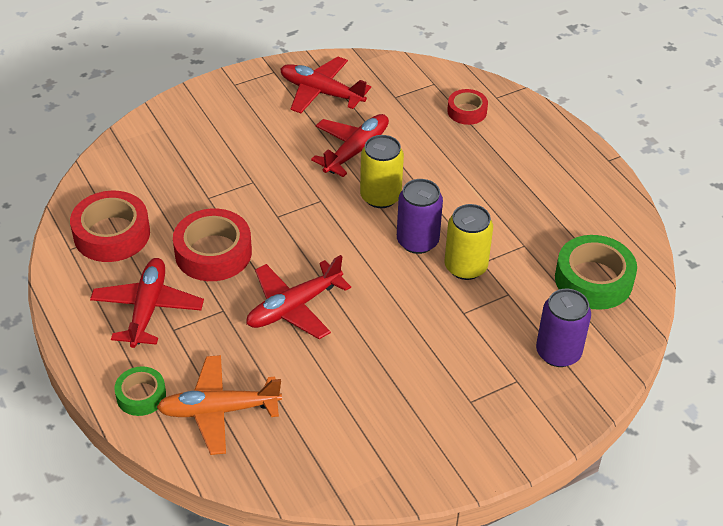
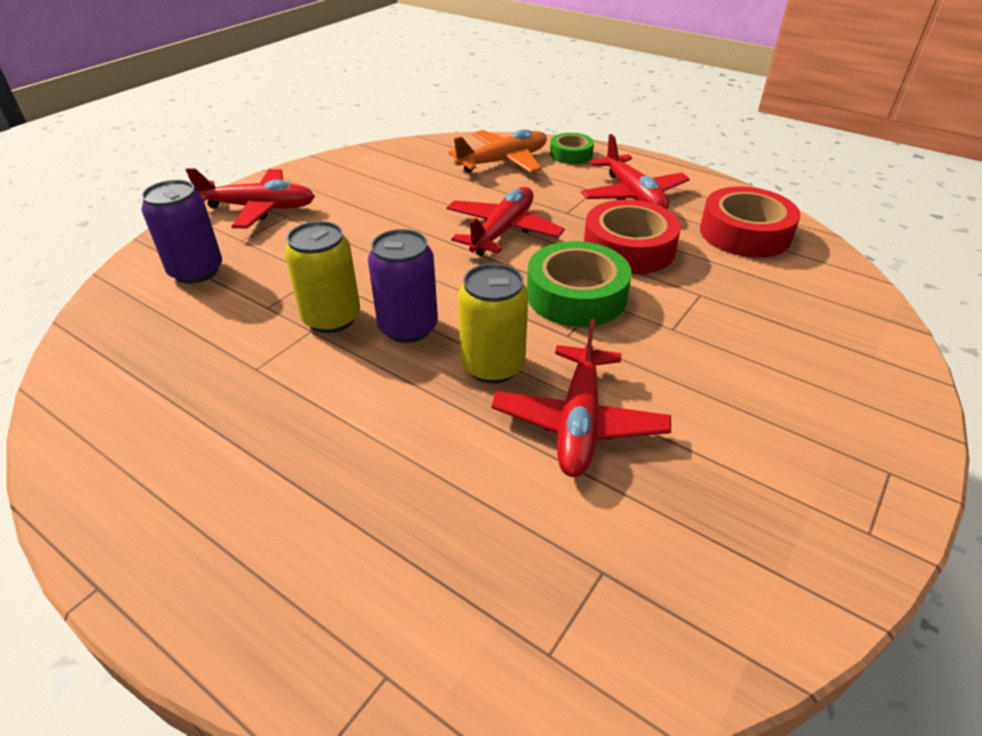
camera: 155 degrees right, 5 degrees down
(321, 92) = (740, 518): red plane -> red plane (259, 208)
(467, 111) = (437, 596): red tape -> none
(593, 280) = (147, 355): green tape -> green tape (576, 295)

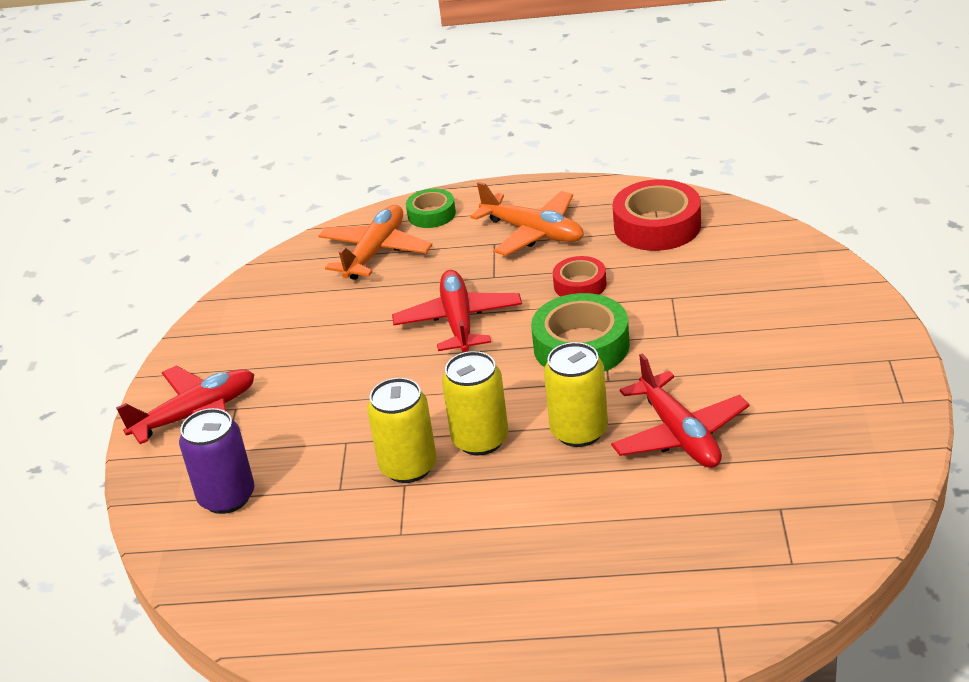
camera: 30 degrees left, 5 degrees down
(408, 327) = (480, 440): purple can -> yellow can
(628, 248) = (580, 285): red tape -> red tape, size x0.58
(633, 196) = (533, 232): red plane -> orange plane

